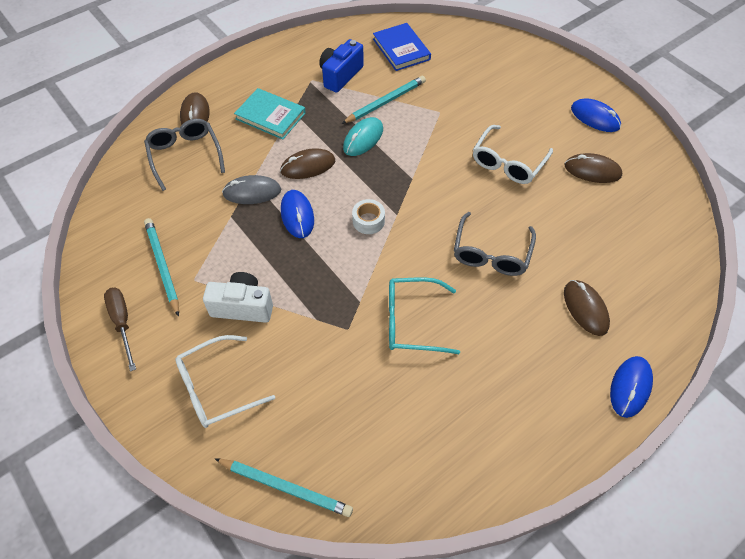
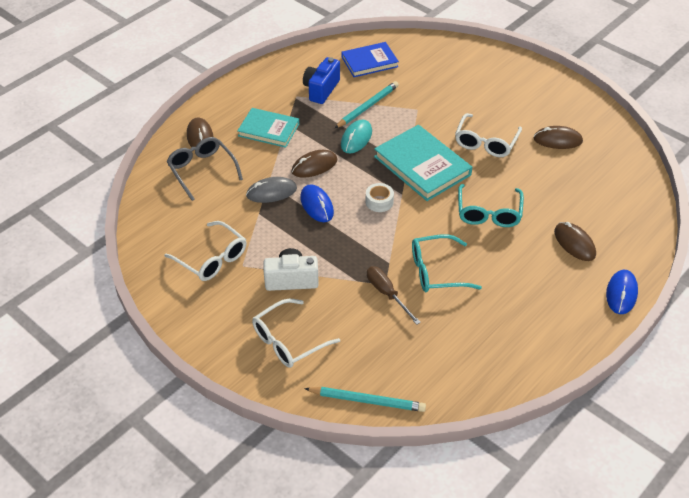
camera: 10 degrees left, 10 degrees down
(122, 323) = (192, 306): brown screwdriver -> brown screwdriver (387, 294)
(163, 266) = (212, 259): turquoise pencil -> white glasses
(401, 49) = (369, 62): blue book -> blue book turned 75 degrees counterclockwise
(428, 182) = (422, 166): none -> turquoise book
(491, 253) = (489, 213): grey glasses -> turquoise glasses
(595, 118) = (551, 98): blue mouse -> none

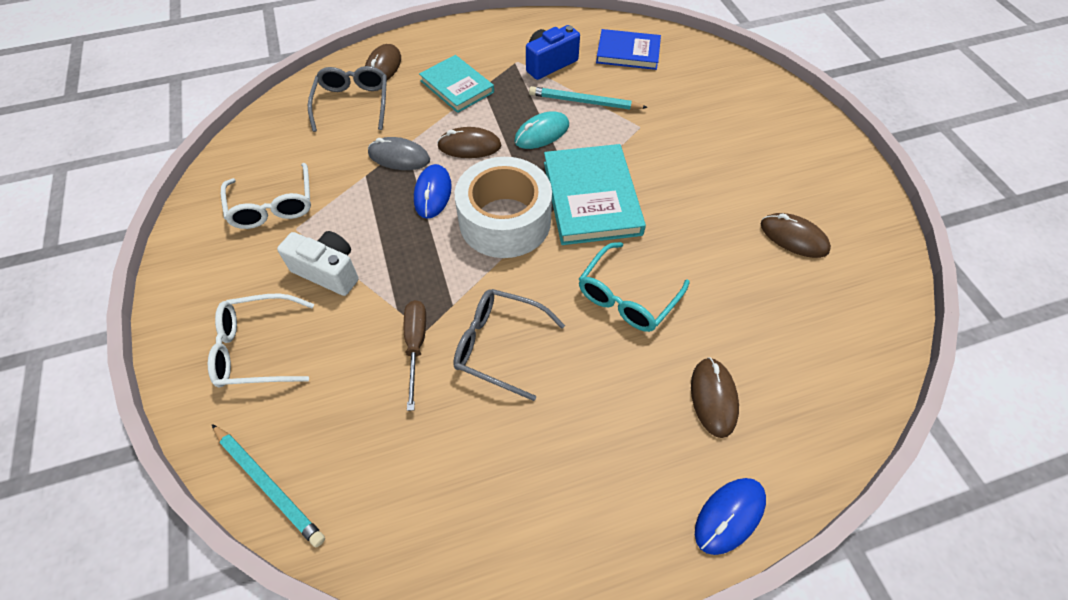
camera: 30 degrees right, 10 degrees up
(367, 107) = (584, 102): turquoise pencil -> turquoise pencil turned 150 degrees counterclockwise
(379, 202) = (505, 220): white tape -> white tape, size x2.45
(436, 271) = (499, 345): turquoise glasses -> grey glasses
(486, 142) = (693, 201): white glasses -> none

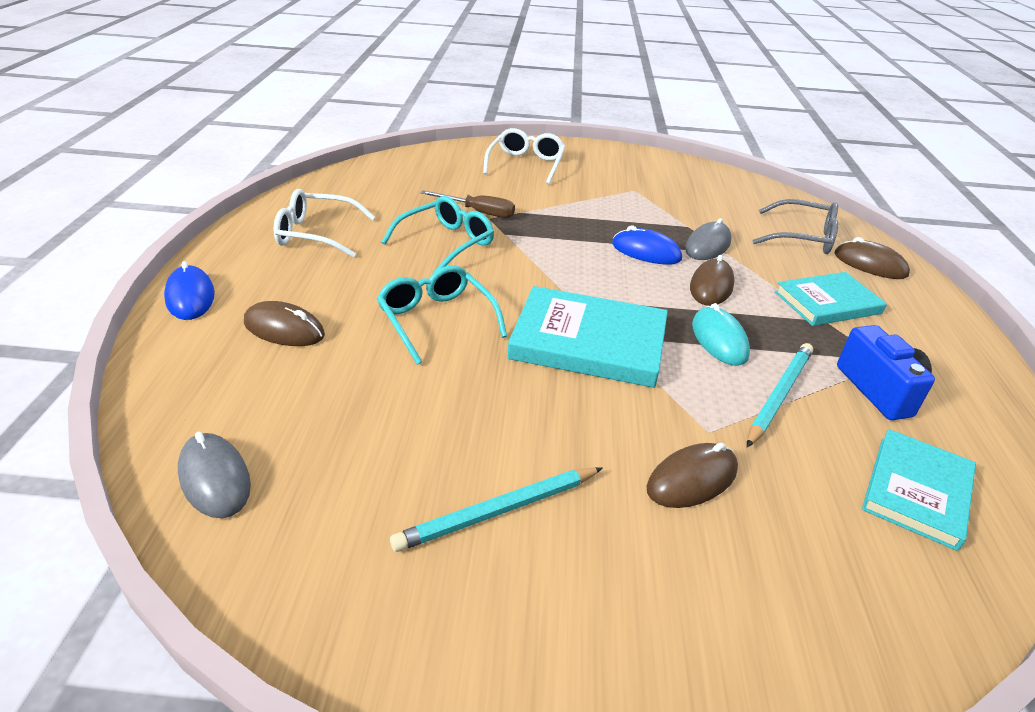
camera: 110 degrees right, 20 degrees down
(268, 485) = (422, 156): turquoise pencil -> turquoise pencil (498, 511)
(273, 206) = (666, 185): white glasses -> white glasses (316, 234)
(328, 271) = (579, 194): white camera -> none
(499, 345) = (446, 243): grey glasses -> turquoise glasses
(505, 220) = (586, 280): white tape -> none
(628, 52) = (916, 491): blue book -> turquoise book
(793, 237) = (407, 496): brown mouse -> brown mouse (692, 479)
(864, 337) = (215, 478): none -> grey mouse

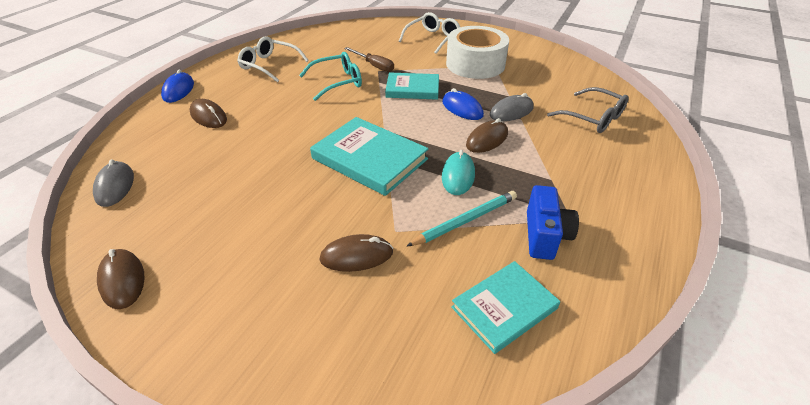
camera: 25 degrees right, 5 degrees up
(436, 320) = (292, 127): turquoise glasses -> none
(498, 511) = (231, 241): turquoise pencil -> none
(610, 191) = (475, 64): none -> white tape
(827, 303) = (566, 167): turquoise book -> turquoise book (412, 89)
(870, 264) = (631, 147): brown mouse -> brown mouse (122, 280)

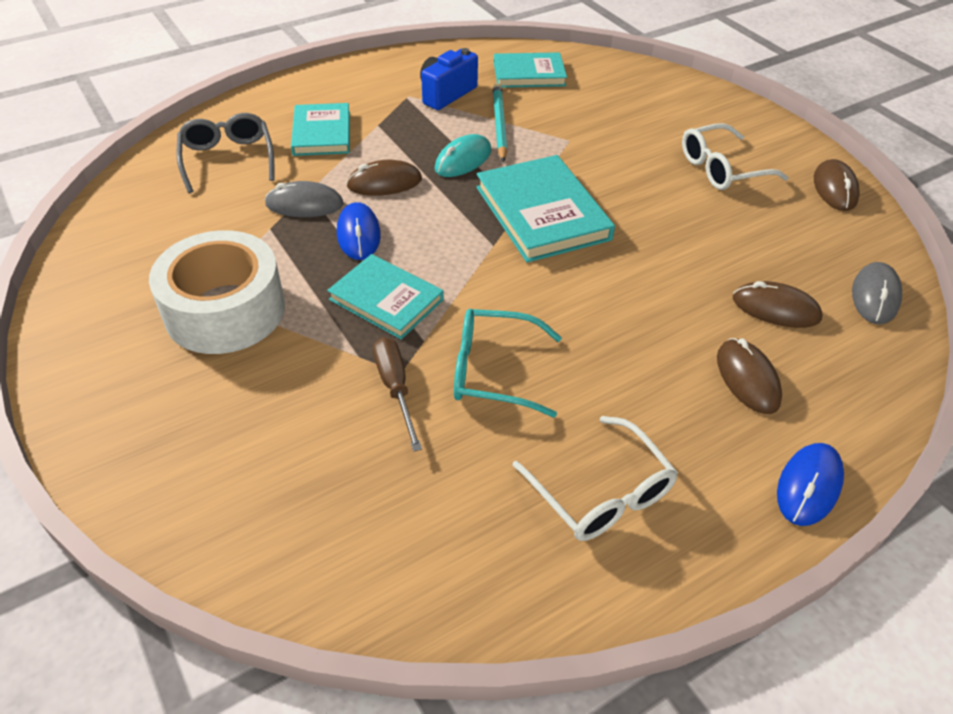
camera: 150 degrees left, 5 degrees up
(356, 256) = (616, 135): brown mouse -> brown mouse (775, 309)
(433, 38) = (197, 426): white glasses -> white glasses (721, 169)
(465, 221) = (499, 125): turquoise pencil -> turquoise pencil turned 90 degrees clockwise
(574, 156) = (322, 133): none -> turquoise book

